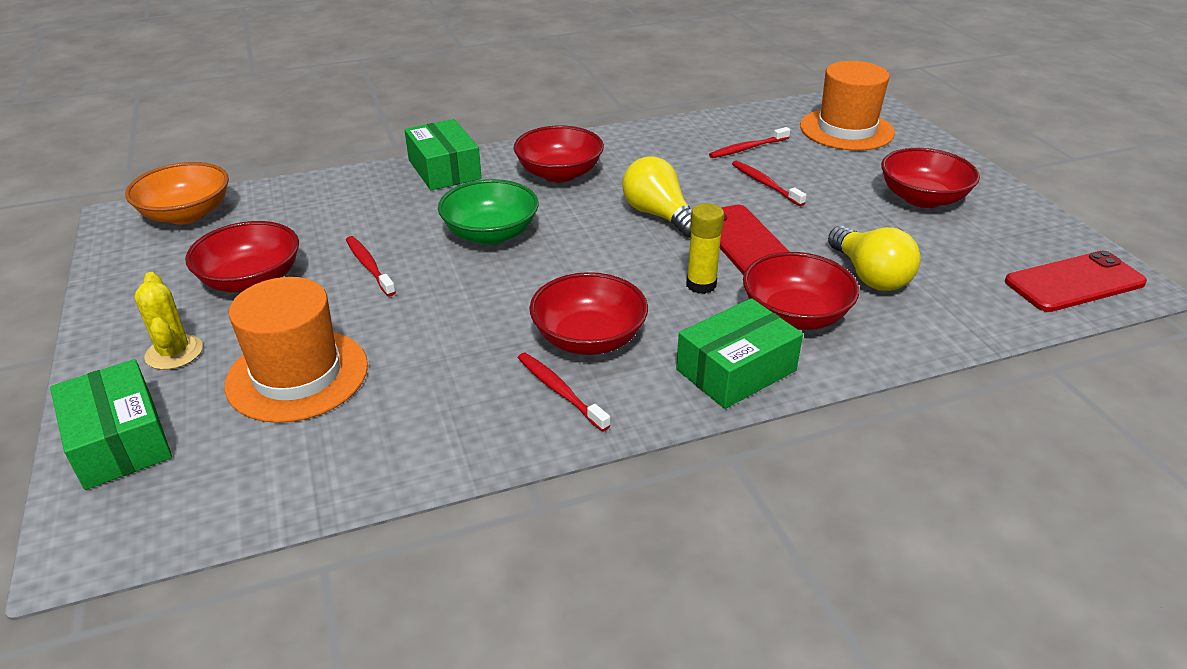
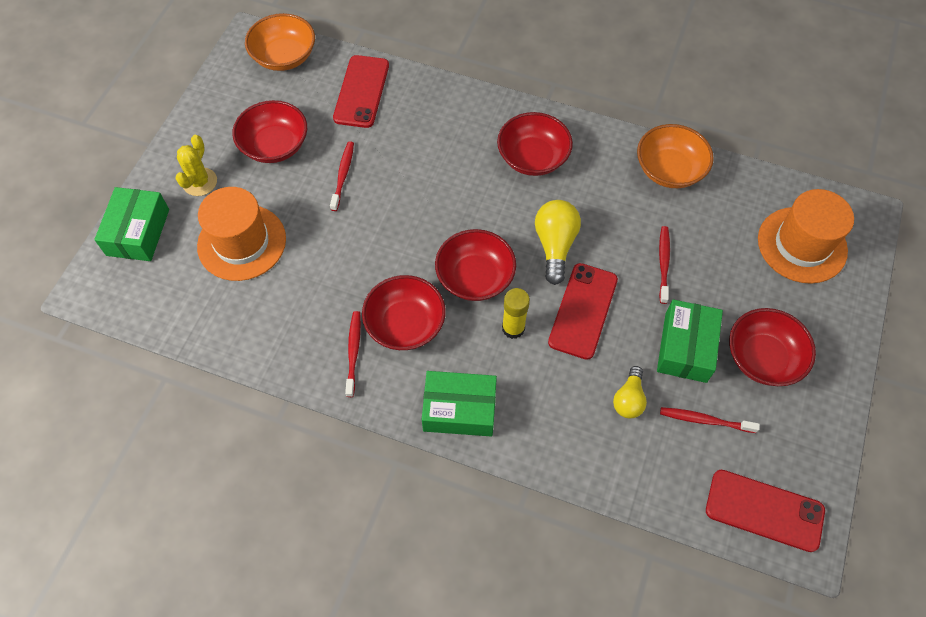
camera: 40 degrees right, 25 degrees up
(317, 202) = (361, 91): none -> red phone
(444, 169) = (463, 104): green box -> green box (685, 347)
(490, 234) = (434, 192): green bowl -> none
(687, 133) = (669, 170): none -> orange bowl
(748, 148) = (696, 216): red toothbrush -> red toothbrush (705, 420)
(795, 315) = (541, 395): red bowl -> red bowl (475, 277)
(869, 276) = (629, 399): yellow light bulb -> yellow light bulb, size x0.65

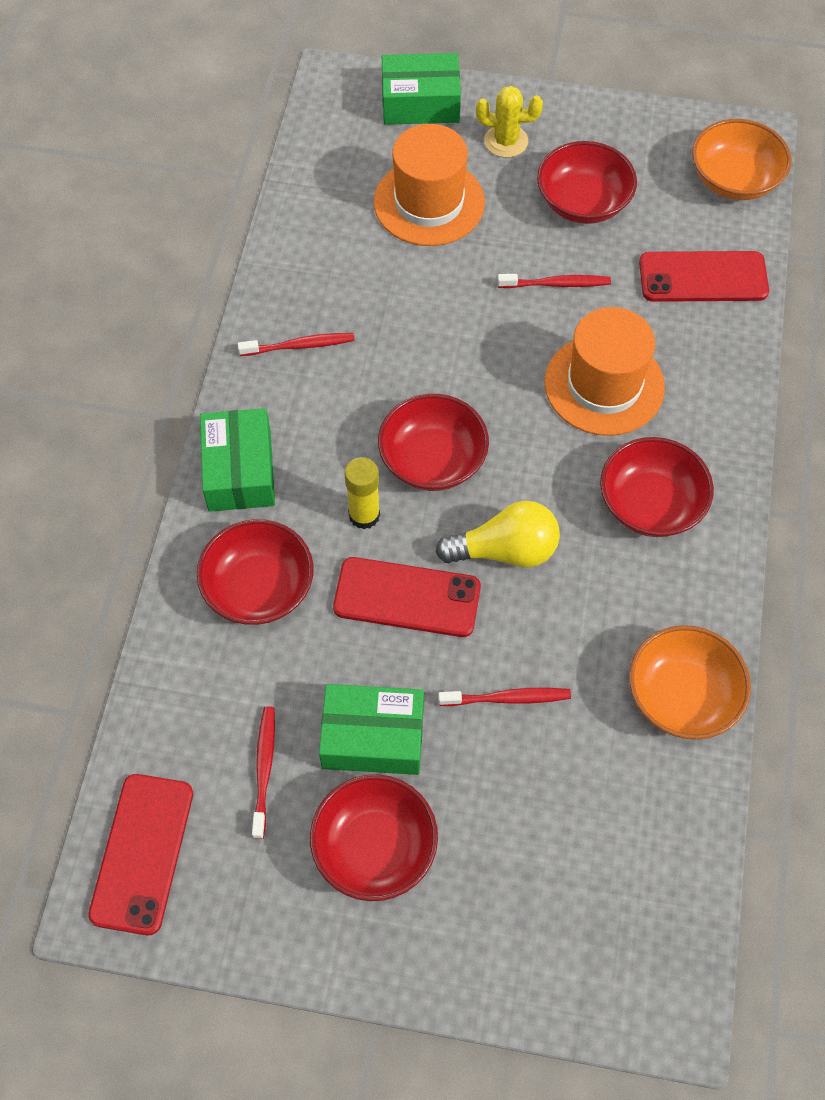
camera: 80 degrees right, 0 degrees up
(405, 324) = (348, 393): red bowl -> red bowl (259, 588)
(629, 399) = (282, 668): yellow light bulb -> none
(802, 245) = (589, 907): orange hat -> orange hat (604, 385)

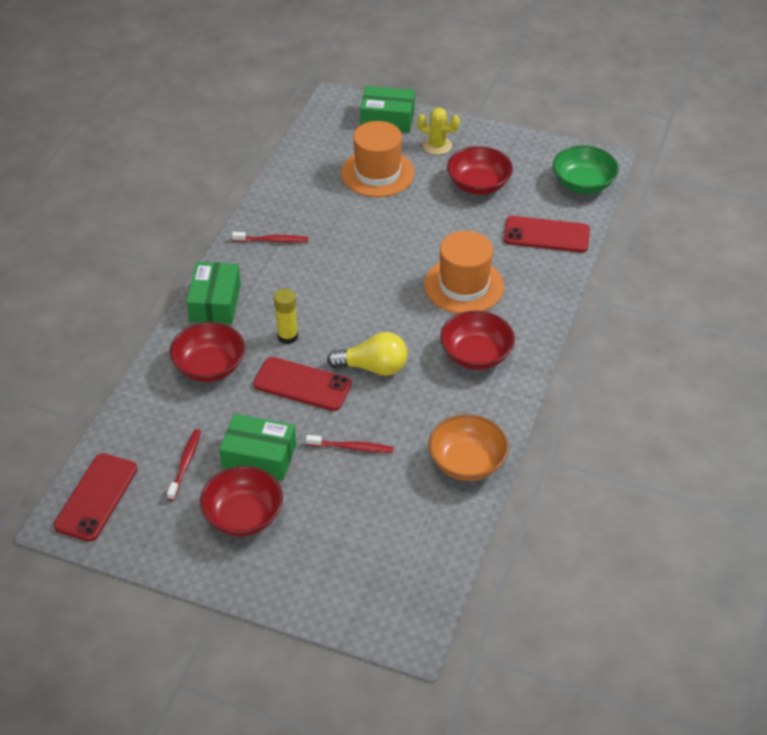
camera: 10 degrees right, 15 degrees down
(432, 460) = (340, 312): red bowl -> none
(556, 284) = (448, 227): red toothbrush -> none
(734, 179) = (583, 183): orange bowl -> green bowl

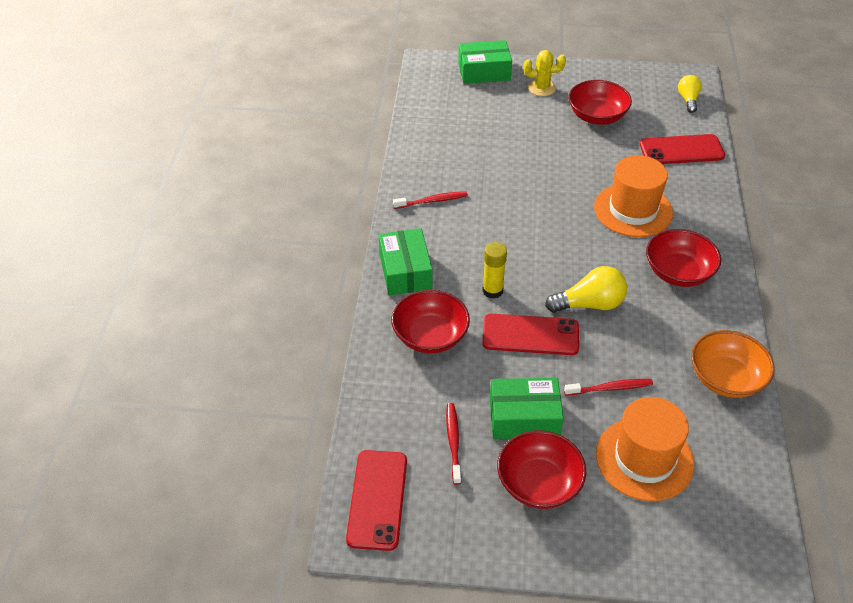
camera: 15 degrees left, 0 degrees up
(377, 173) = (500, 121): orange hat -> orange hat (644, 459)
(583, 183) = (688, 99): green bowl -> yellow light bulb

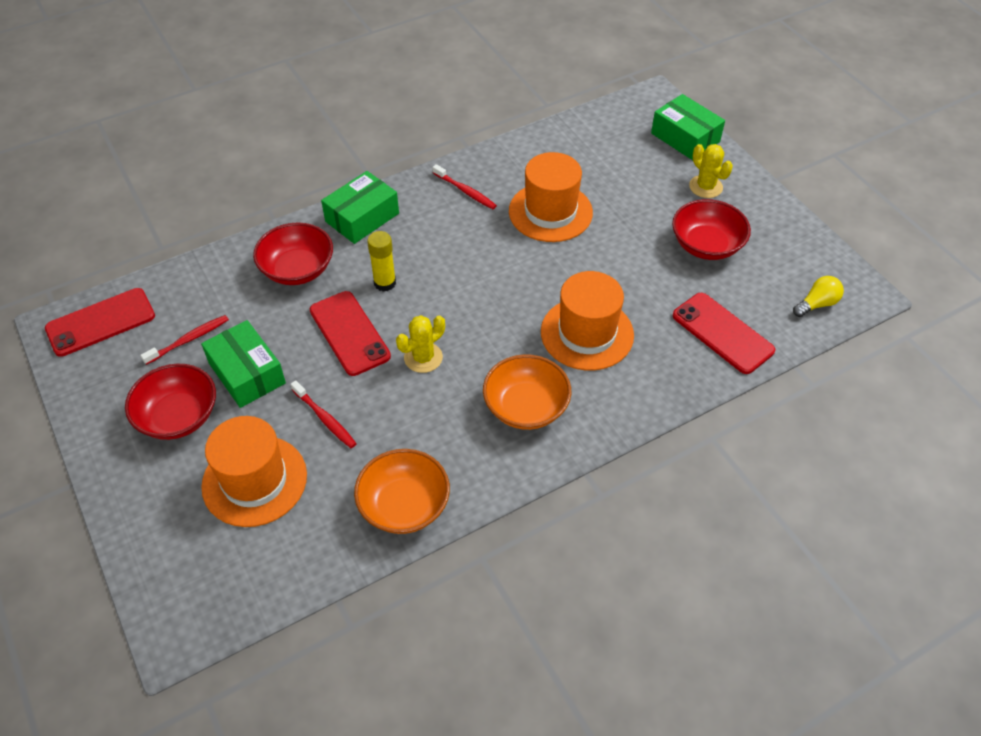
camera: 55 degrees right, 5 degrees up
(497, 169) = (550, 212): none -> orange hat
(590, 304) = (423, 357): yellow light bulb -> yellow cactus
(678, 272) = (526, 407): red bowl -> orange bowl

